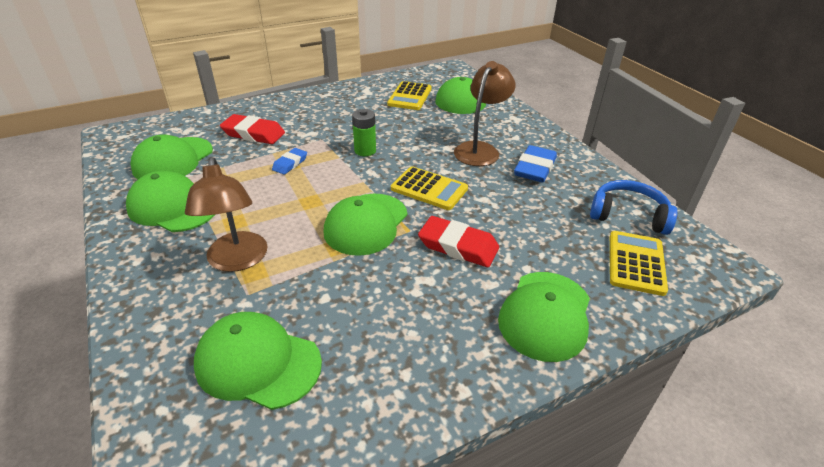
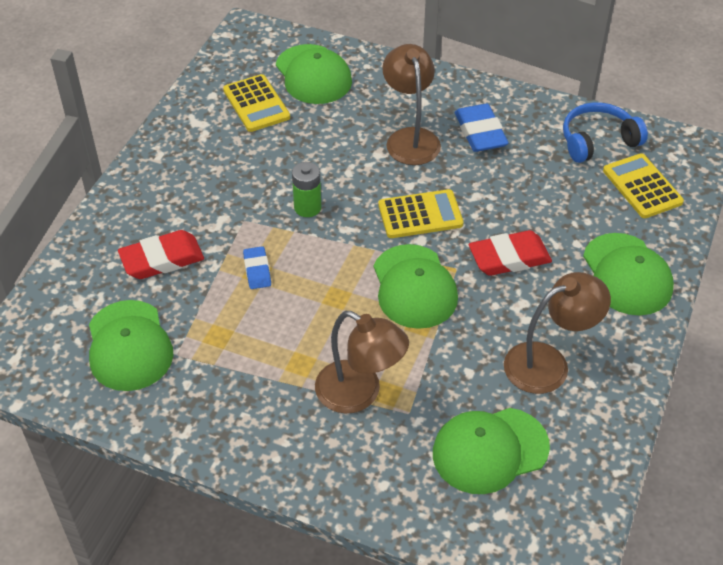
camera: 40 degrees left, 10 degrees up
(173, 207) = (220, 391): green cap -> none
(391, 334) = (548, 363): none -> brown lamp

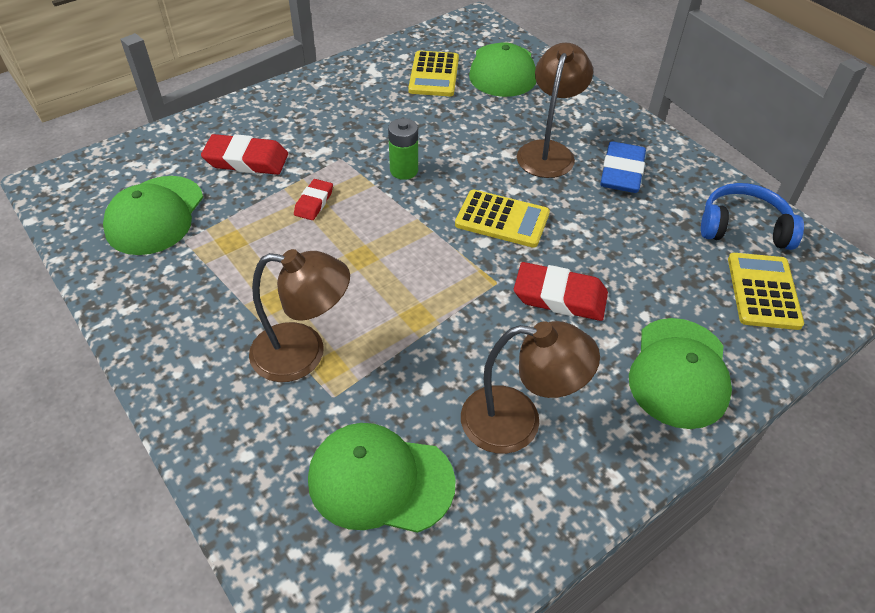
camera: 30 degrees right, 0 degrees up
(257, 270) = (314, 202): blue eraser -> red eraser
(359, 394) = (303, 354): brown lamp -> brown lamp turned 60 degrees counterclockwise
(414, 287) = (441, 280): green cap -> none

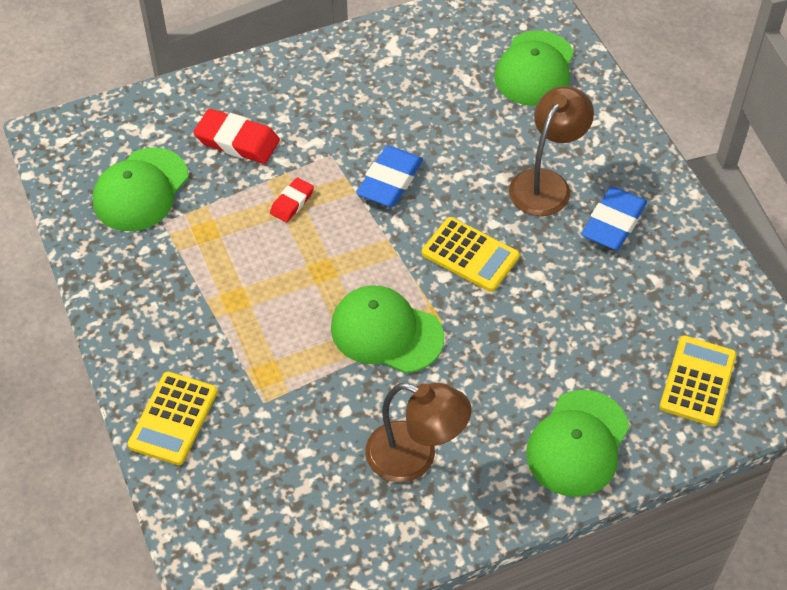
camera: 15 degrees right, 5 degrees up
(303, 354) = (247, 357): brown lamp -> none
(380, 480) = (284, 482): green cap -> green cap (386, 332)
(404, 170) = (390, 181): green battery -> blue eraser
(434, 75) = (457, 63): yellow calculator -> yellow calculator (173, 418)
(560, 296) = (496, 348): red eraser -> none
(743, 228) = (712, 310): blue headphones -> none

